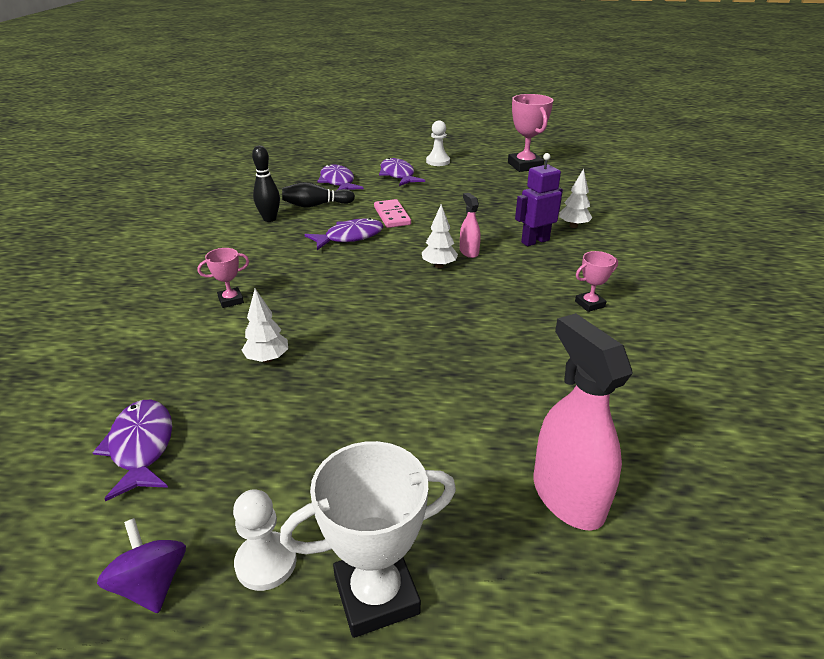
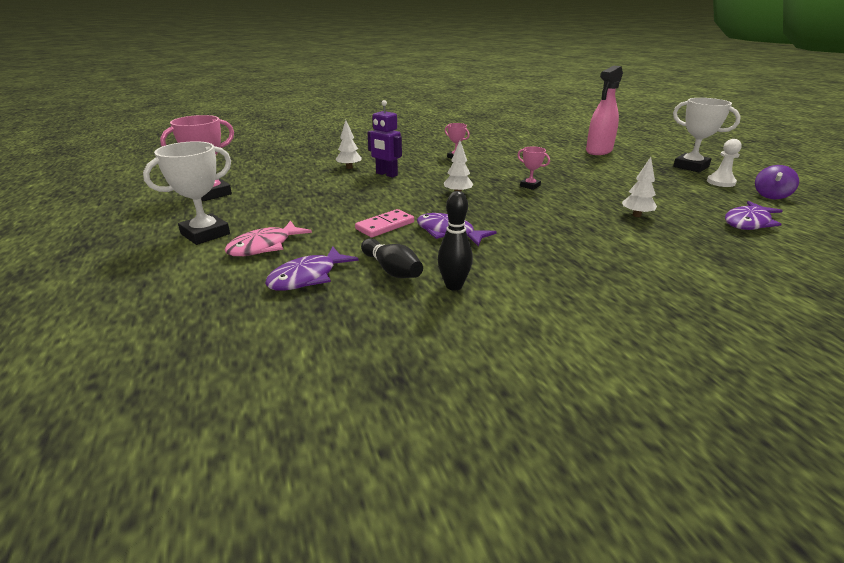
camera: 115 degrees left, 5 degrees down
(231, 300) = (609, 249): pink trophy -> pink trophy (530, 186)
(398, 175) = (264, 246): purple fish -> pink fish
(438, 161) = (205, 234): white pawn -> white trophy
(469, 252) = (425, 189): pink spray bottle -> none

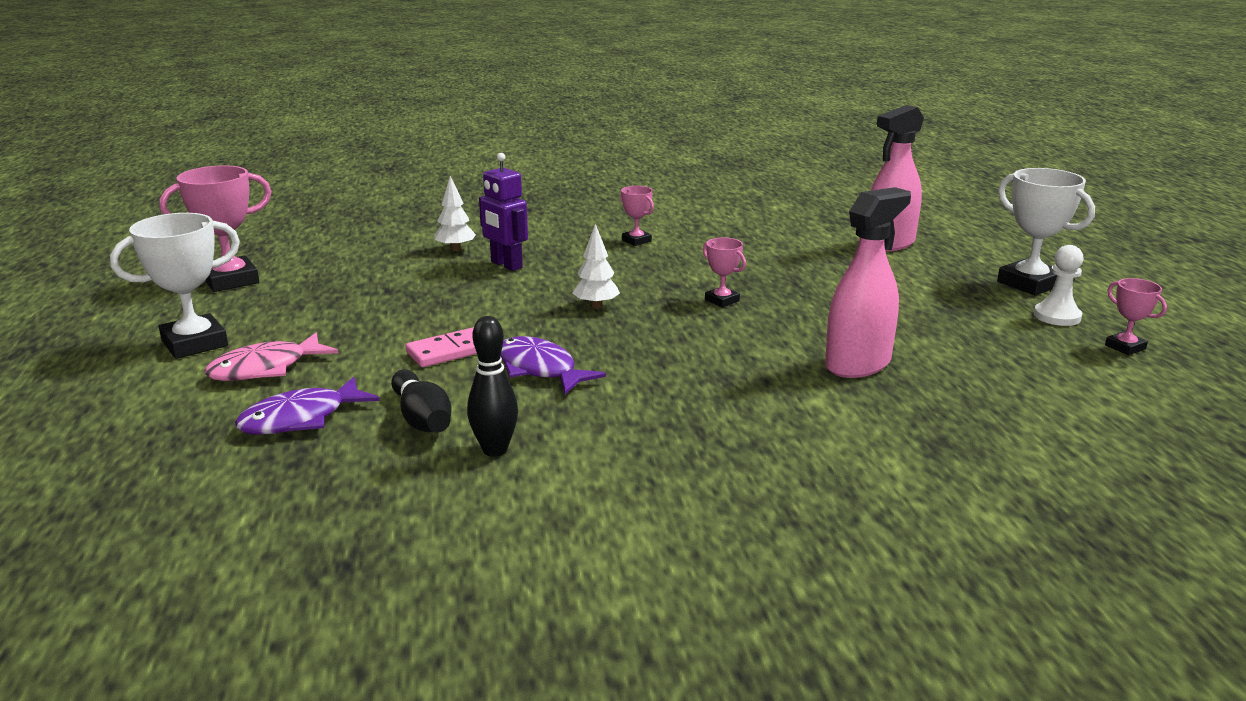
camera: 10 degrees right, 5 degrees down
(636, 215) = (858, 364): white tree -> pink spray bottle
(748, 222) = (1038, 391): purple fish -> none
(771, 196) = (1125, 347): purple spinning top -> pink trophy

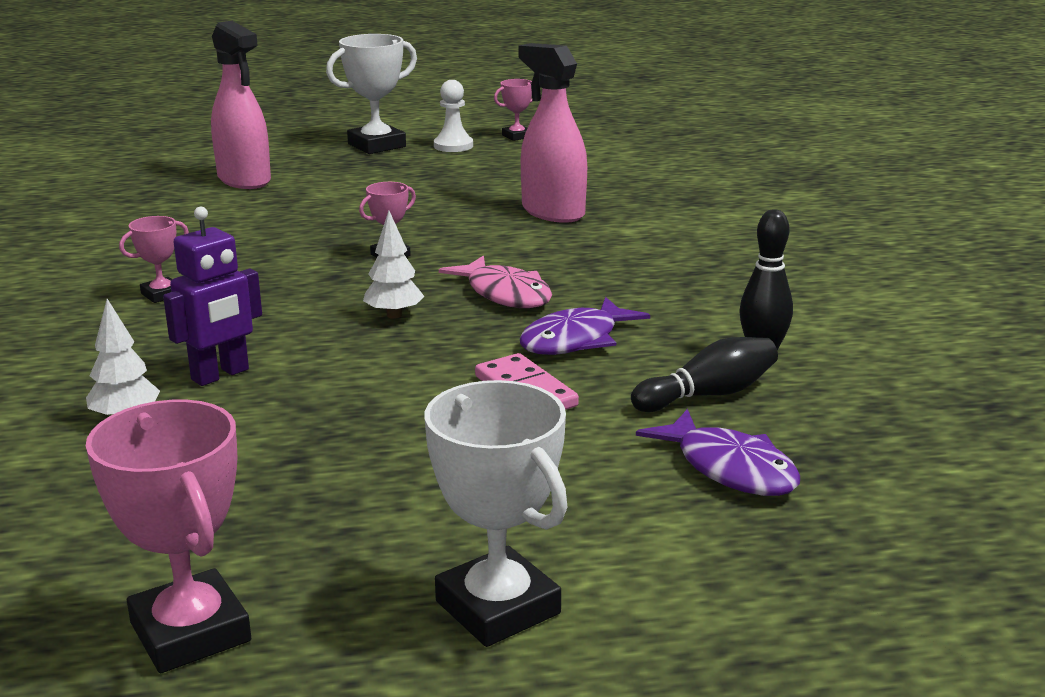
camera: 90 degrees left, 0 degrees up
(265, 369) = (589, 520): pink fish -> pink fish (505, 294)

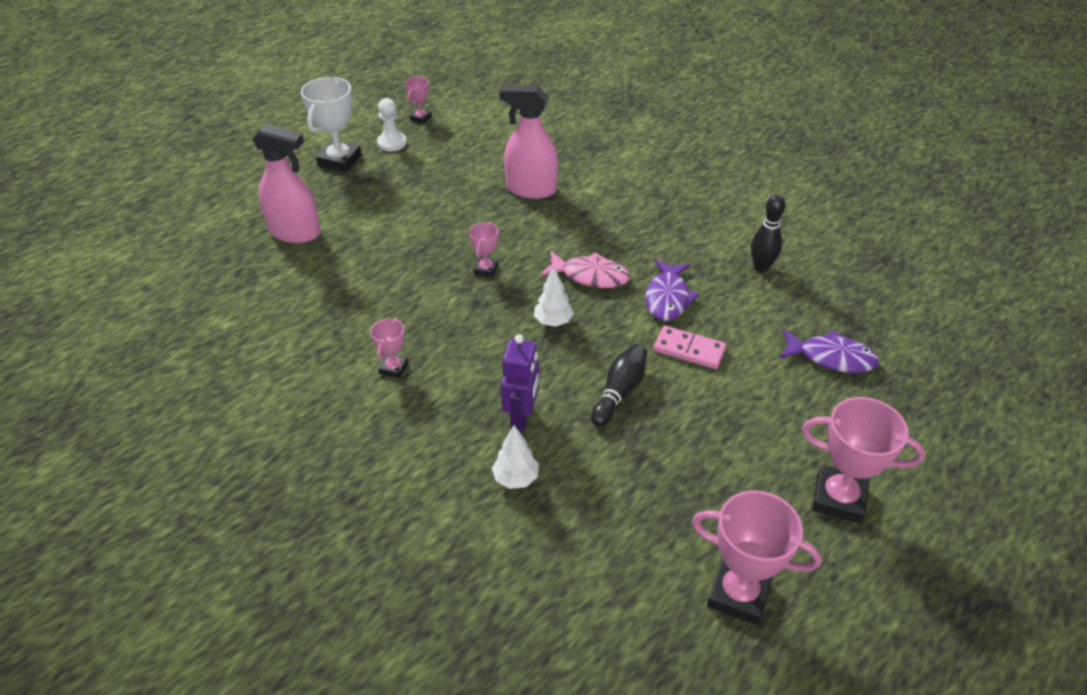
camera: 35 degrees left, 20 degrees up
(498, 607) = (838, 498): white trophy -> pink trophy
(708, 395) = (770, 310): black bowling pin -> black bowling pin (619, 392)

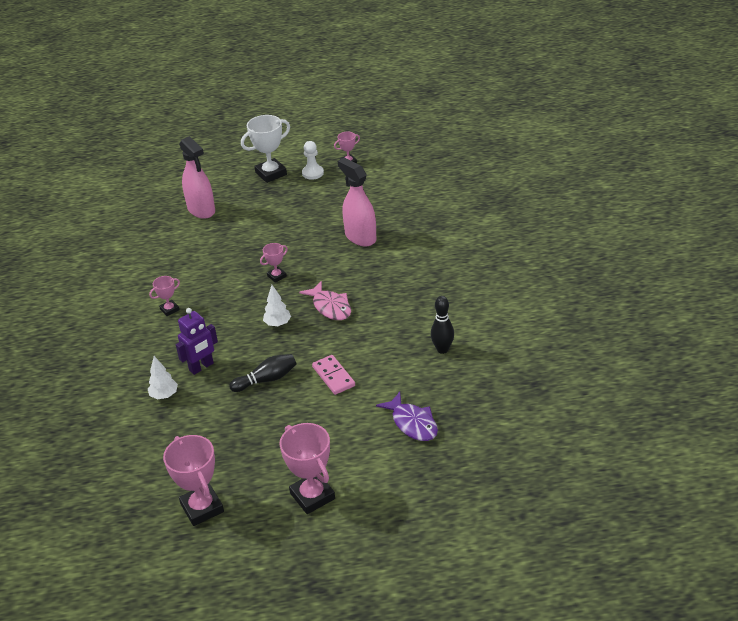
camera: 40 degrees right, 5 degrees down
(667, 298) = (359, 341): purple fish -> none

